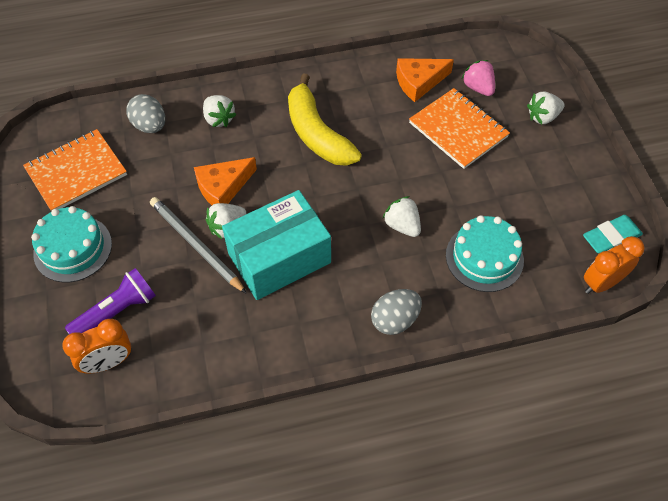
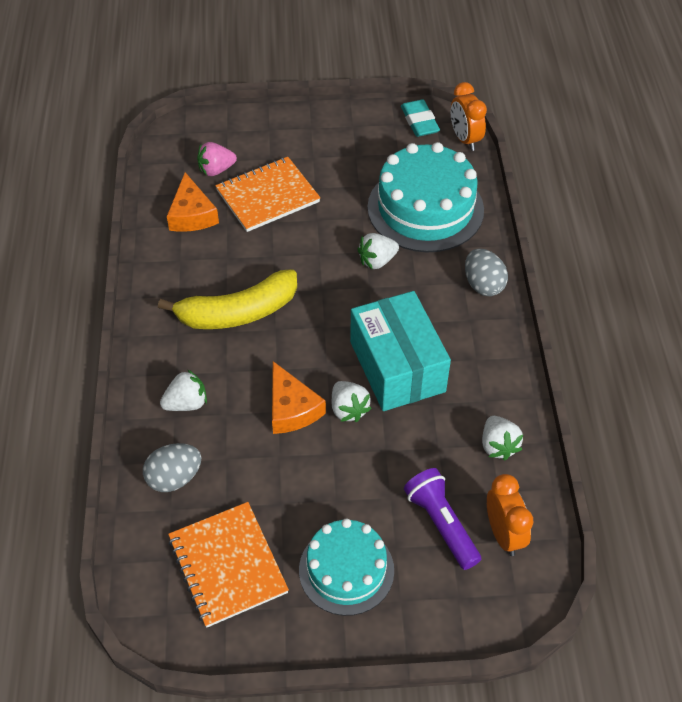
camera: 80 degrees left, 5 degrees down
(196, 245) = (366, 441): grey pencil -> none
(484, 257) = (425, 208): turquoise cake -> turquoise cake, size x1.56
(543, 117) = (270, 132): white strawberry -> white strawberry (498, 446)

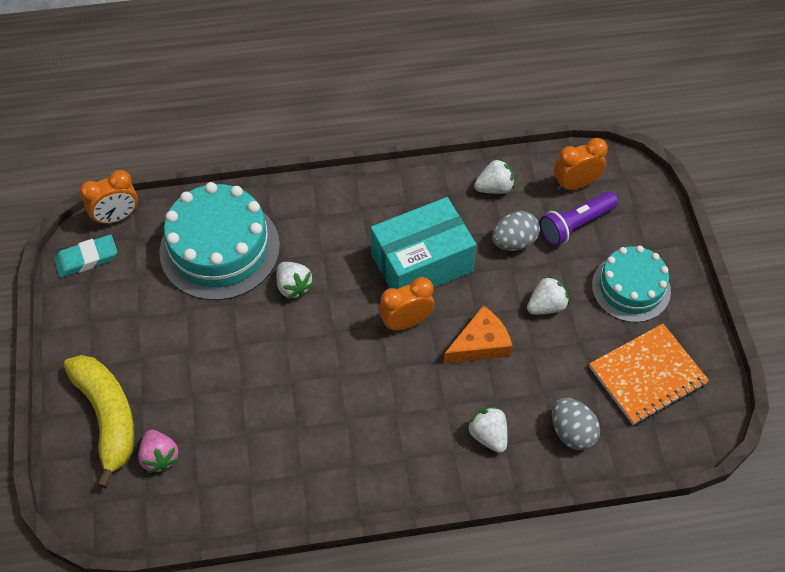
camera: 95 degrees left, 5 degrees up
(192, 214) = (232, 472): orange cheese -> none
(238, 312) = (371, 405): yellow banana -> yellow banana (108, 417)
(267, 196) = (203, 397): orange notebook -> none
(326, 347) = (406, 322): none -> orange clock
(348, 409) = (474, 298): white strawberry -> white strawberry (546, 306)
(483, 285) = (318, 199): grey egg -> grey egg (514, 242)

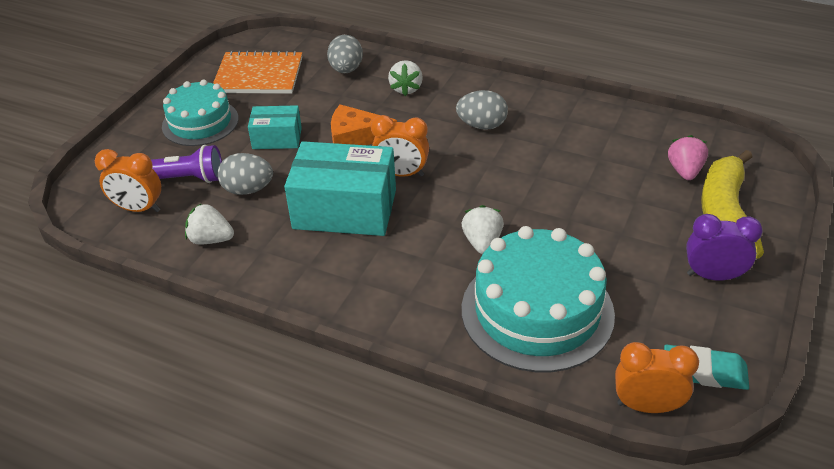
camera: 145 degrees left, 15 degrees down
(101, 344) = (713, 276): none -> purple clock
(378, 421) = (482, 125): none -> grey egg
(546, 306) = (277, 138): white strawberry -> turquoise box

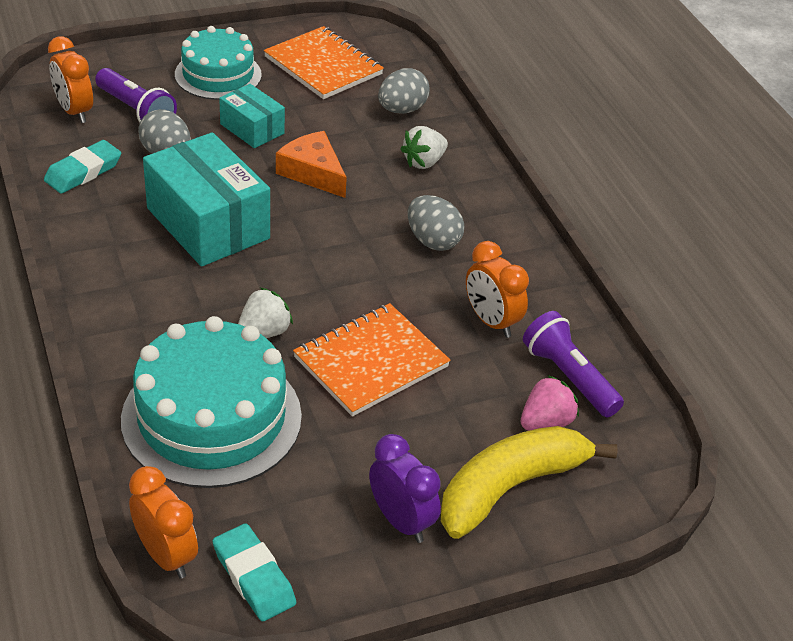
camera: 40 degrees right, 0 degrees up
(211, 239) = (83, 172): white strawberry -> turquoise eraser
(401, 174) = (296, 230): orange clock -> orange clock (491, 322)
(561, 211) = (370, 362): none -> orange notebook
(656, 142) = (568, 377): none -> purple flashlight

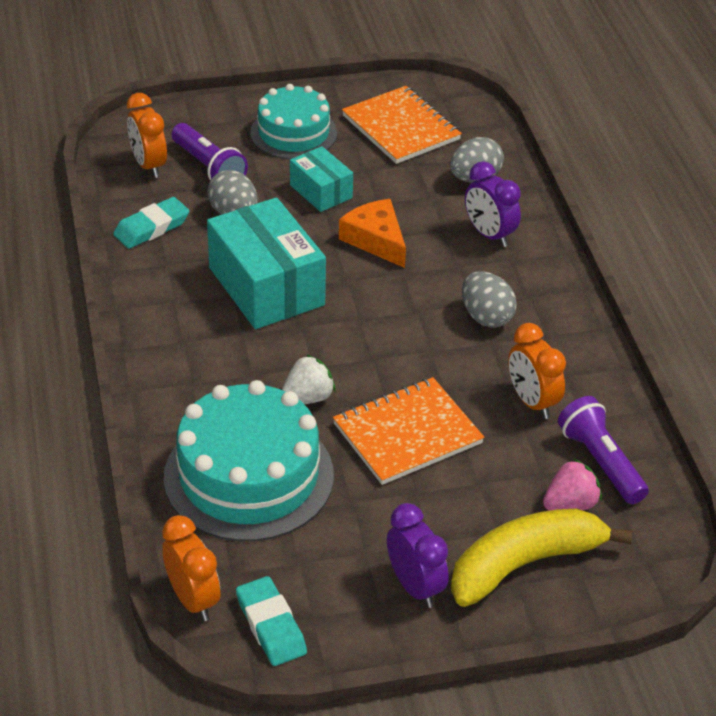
camera: 10 degrees right, 0 degrees up
(424, 162) = (489, 235): white strawberry -> purple clock

